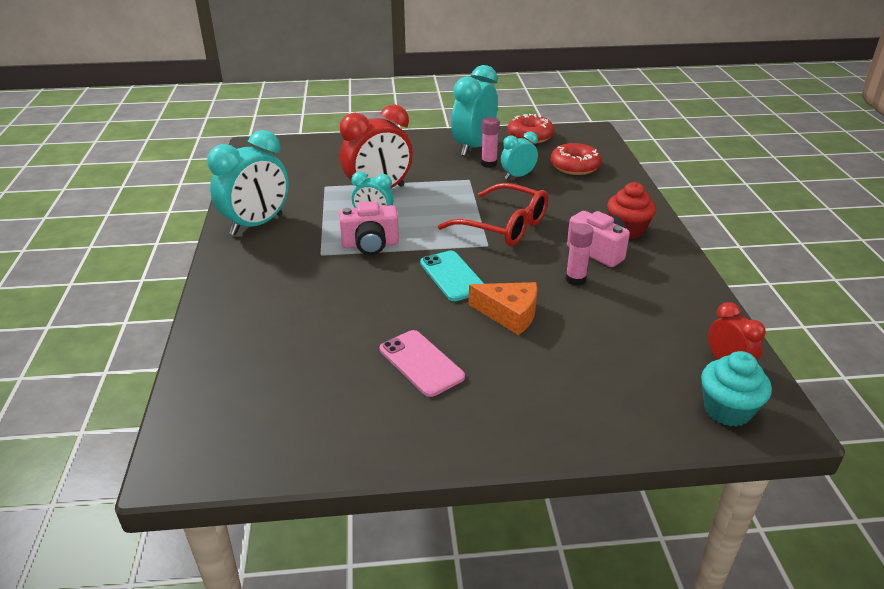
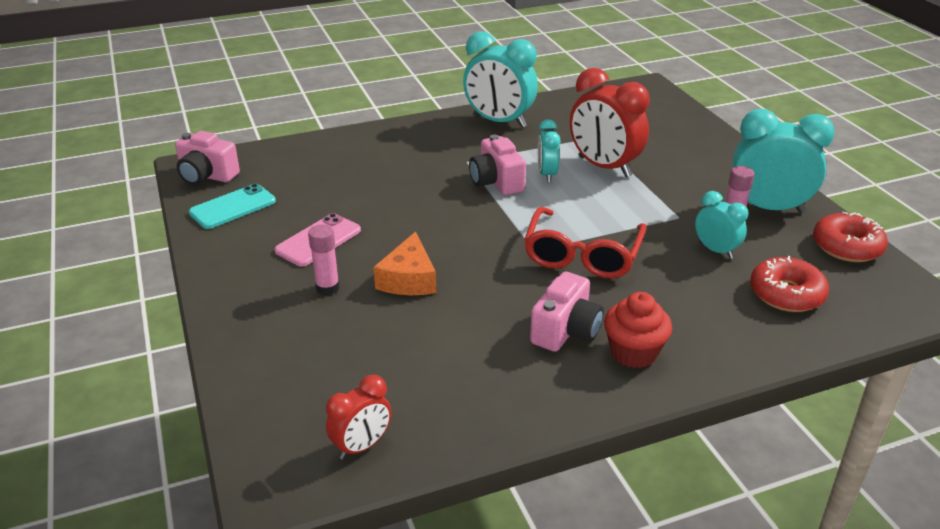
camera: 75 degrees right, 0 degrees up
(218, 449) = (207, 176): none -> pink camera
(452, 276) = (462, 236): turquoise phone -> turquoise phone (233, 207)
(575, 279) = (493, 317): pink glue stick -> pink glue stick (327, 287)
(727, 410) = (281, 443): turquoise cupcake -> none

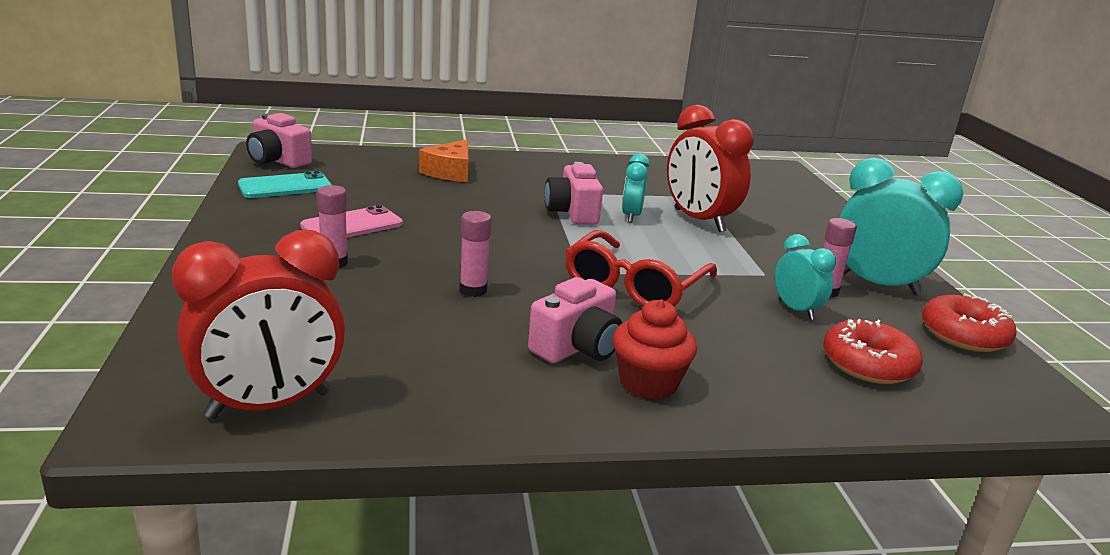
camera: 10 degrees right, 10 degrees down
(362, 446) = (269, 405): red clock -> red clock, size x1.83
(408, 279) = (426, 271): orange cheese -> orange cheese (450, 172)
(457, 290) = (473, 290): none -> pink glue stick
(499, 122) = (603, 169): turquoise clock -> none

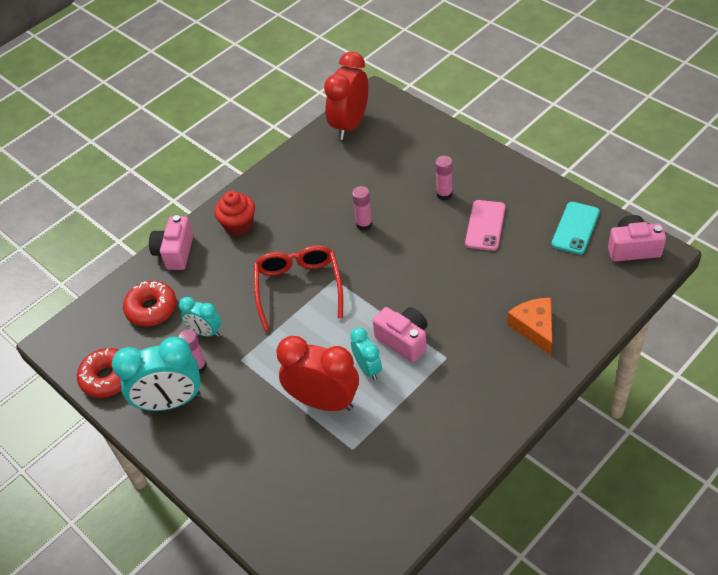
camera: 150 degrees right, 25 degrees up
(577, 347) = (283, 223): pink camera -> pink camera (175, 252)

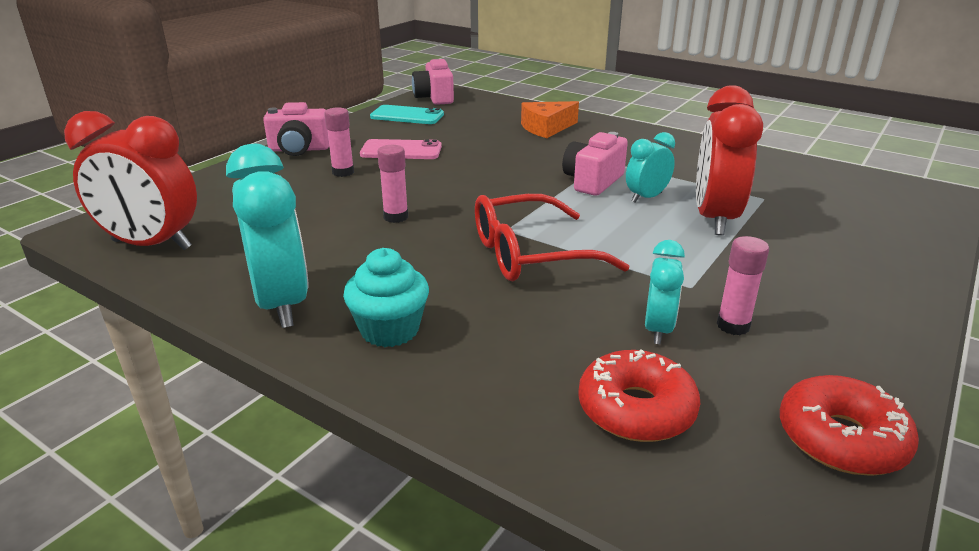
camera: 105 degrees left, 20 degrees down
(170, 402) = (822, 343): turquoise clock -> turquoise clock (281, 304)
(175, 252) = (470, 404): pink camera -> pink camera (299, 149)
(238, 225) = (390, 330): red cupcake -> turquoise cupcake

